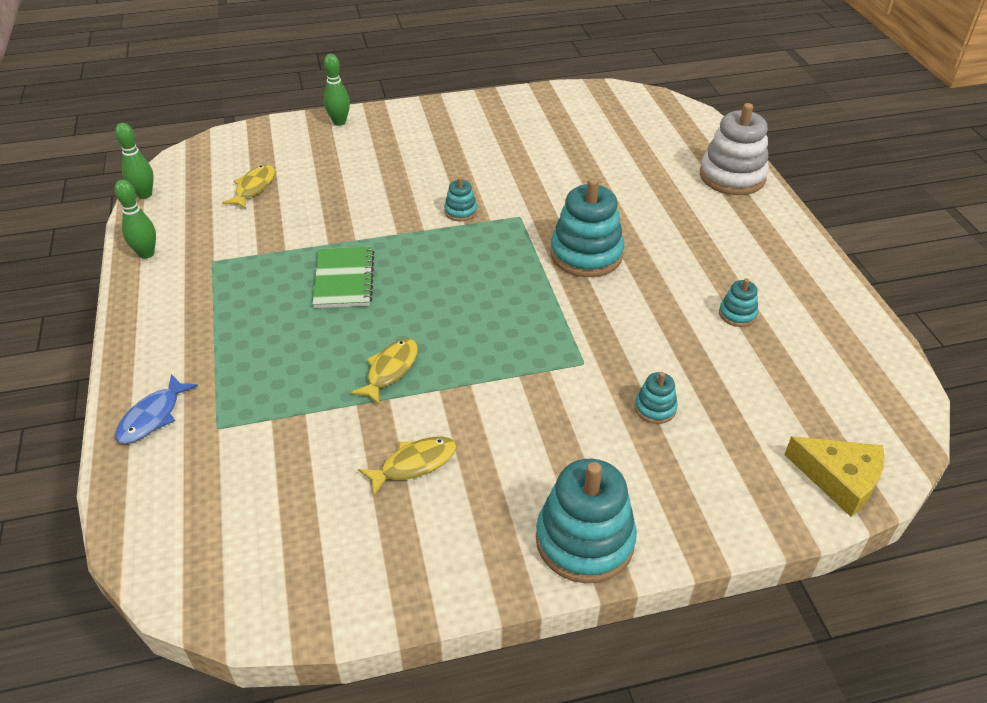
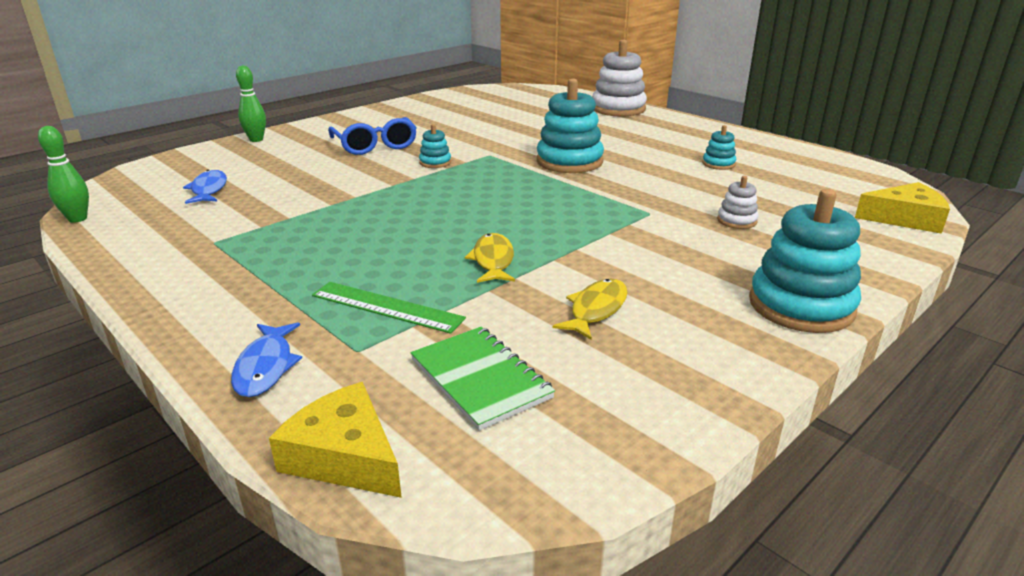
camera: 30 degrees left, 15 degrees down
(139, 520) = (345, 456): none -> yellow cheese
(146, 254) = (123, 255): green bowling pin -> none
(254, 188) = (209, 190): yellow fish -> blue fish
(270, 390) = (387, 307): none -> green ruler
(344, 279) = (375, 220): green notebook -> green notebook (480, 379)
(431, 164) = (375, 145): none -> blue glasses
(655, 408) = (736, 221): turquoise stacking toy -> white stacking toy

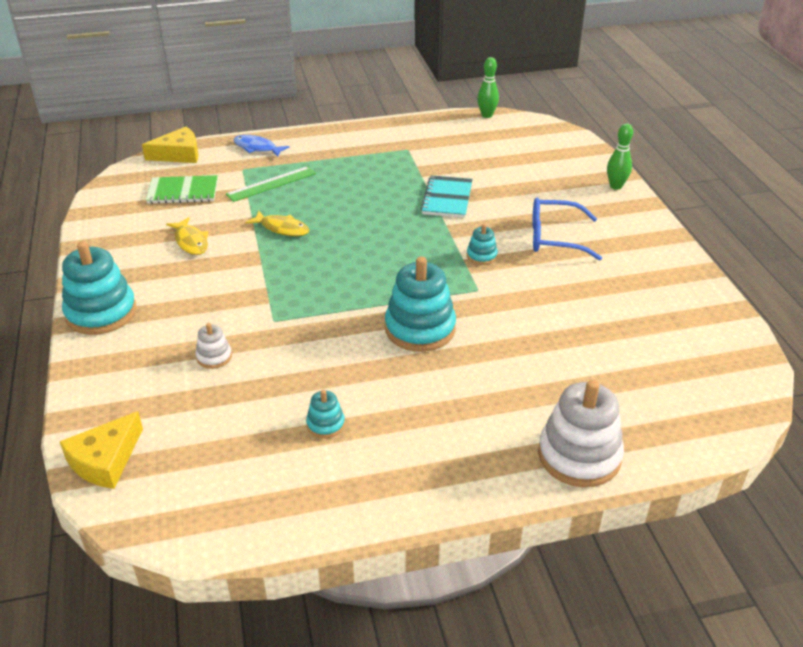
camera: 120 degrees right, 10 degrees up
(209, 190) = (503, 156): blue fish -> none
(336, 195) = (447, 198): none -> turquoise notebook

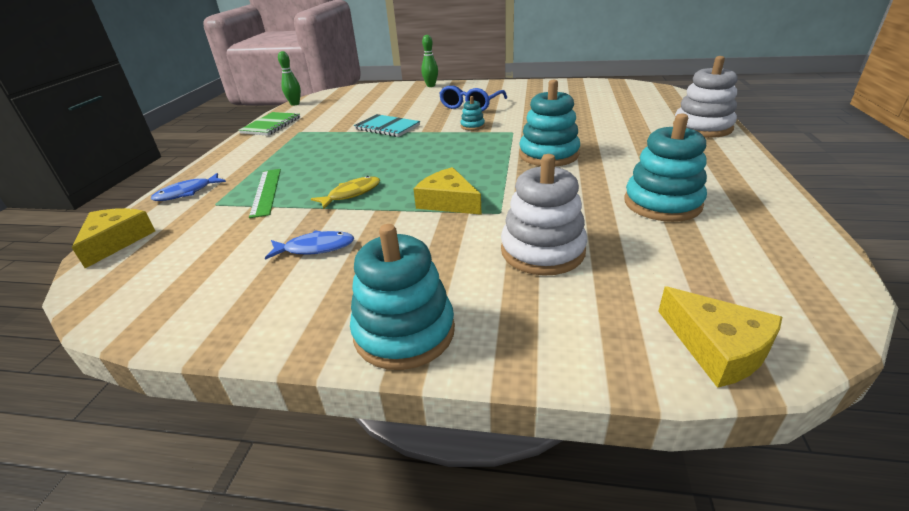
camera: 65 degrees left, 5 degrees down
(183, 191) = (204, 245): green notebook -> green notebook (271, 125)
(191, 241) = (315, 248): yellow fish -> blue fish
(214, 357) = (542, 251): white stacking toy -> white stacking toy, size x2.08
(284, 286) = (448, 202): none -> yellow cheese
(325, 424) = (662, 203): turquoise stacking toy -> turquoise stacking toy, size x2.08

